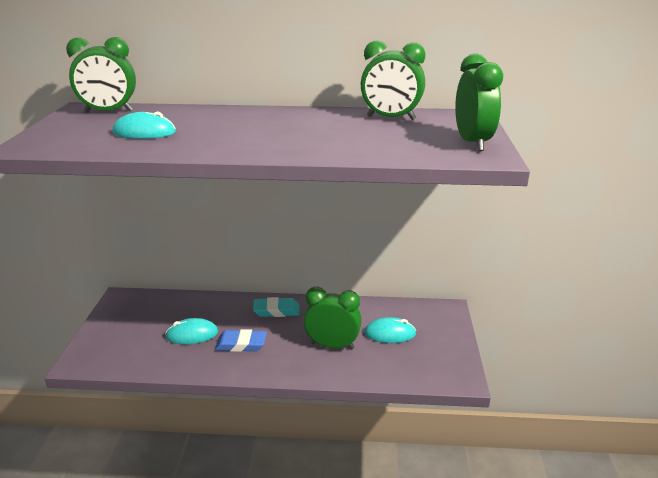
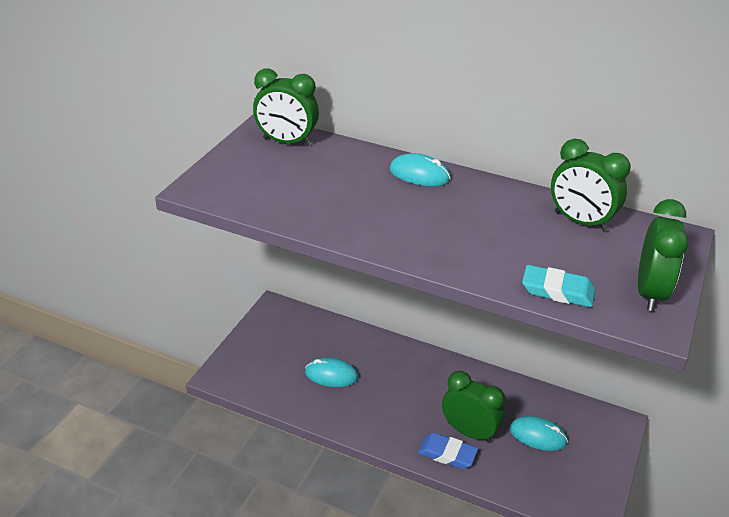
camera: 20 degrees right, 10 degrees up
(144, 132) = (311, 189): turquoise mouse -> turquoise mouse (419, 174)
(241, 344) = (376, 402): blue eraser -> blue eraser (447, 454)
(276, 310) = (426, 369): turquoise eraser -> turquoise eraser (557, 291)

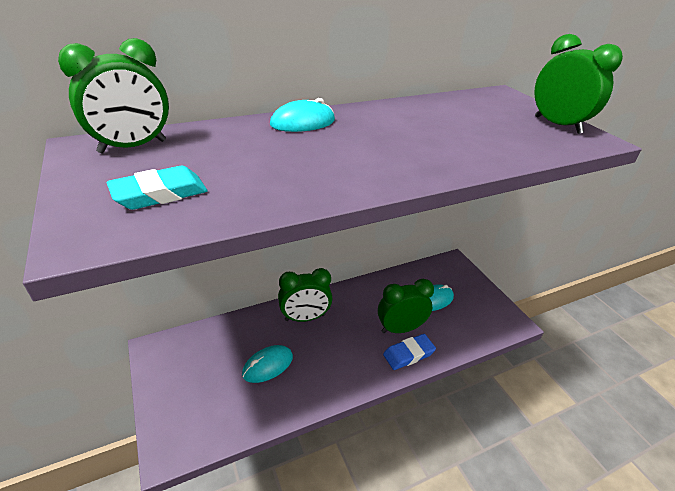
camera: 50 degrees left, 0 degrees up
(557, 291) = (527, 149): turquoise eraser -> turquoise eraser (160, 194)
(580, 221) = (450, 106): green clock -> green clock (305, 317)

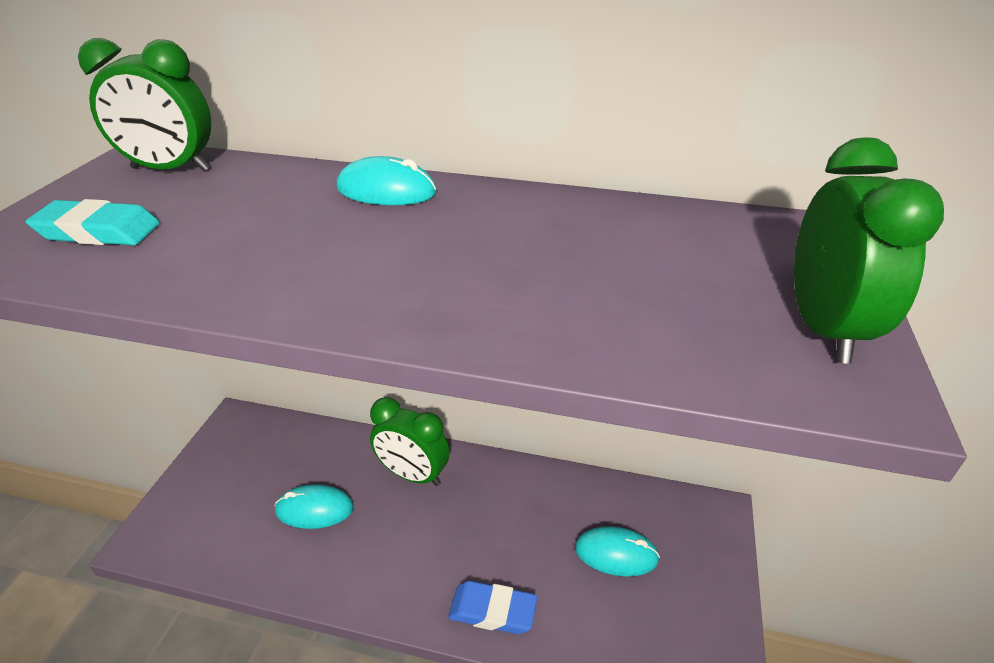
camera: 40 degrees right, 0 degrees up
(400, 328) = (520, 566): green clock -> none

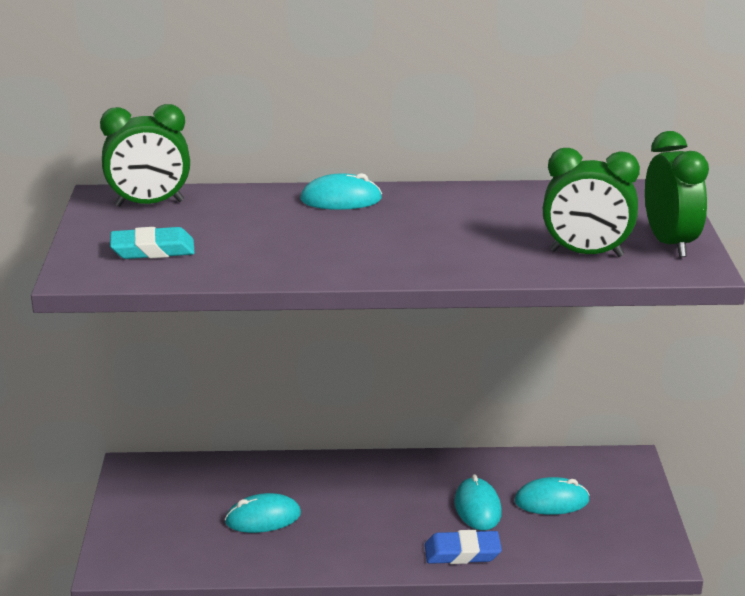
camera: 15 degrees left, 10 degrees down
(413, 475) = (342, 479): green clock -> green clock (586, 253)
(533, 545) = (477, 508): none -> turquoise mouse

